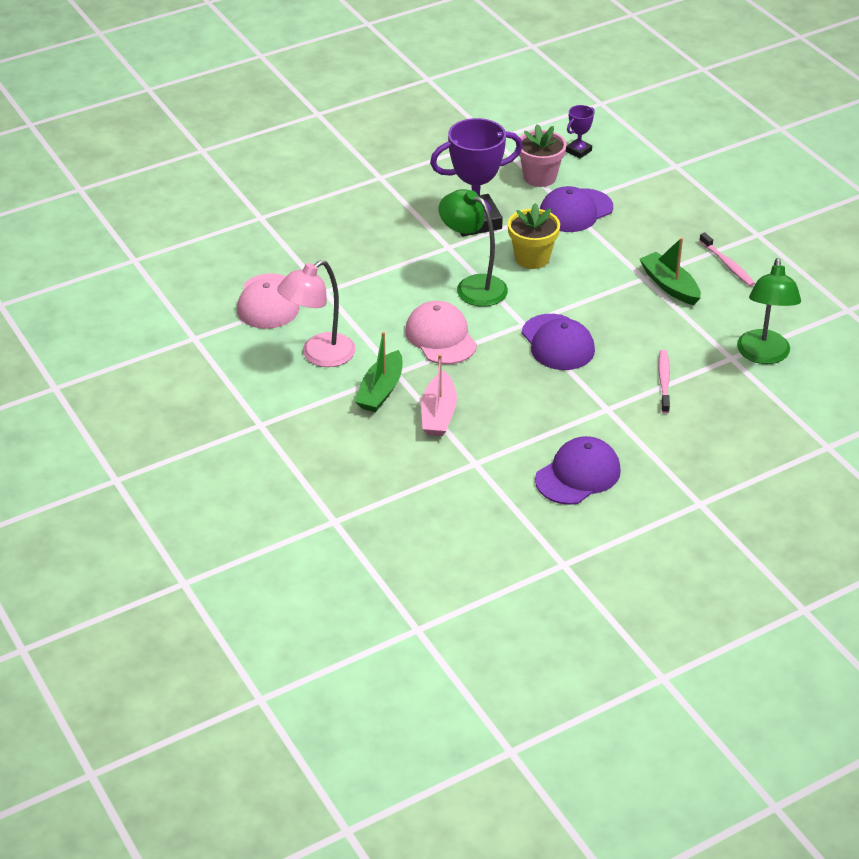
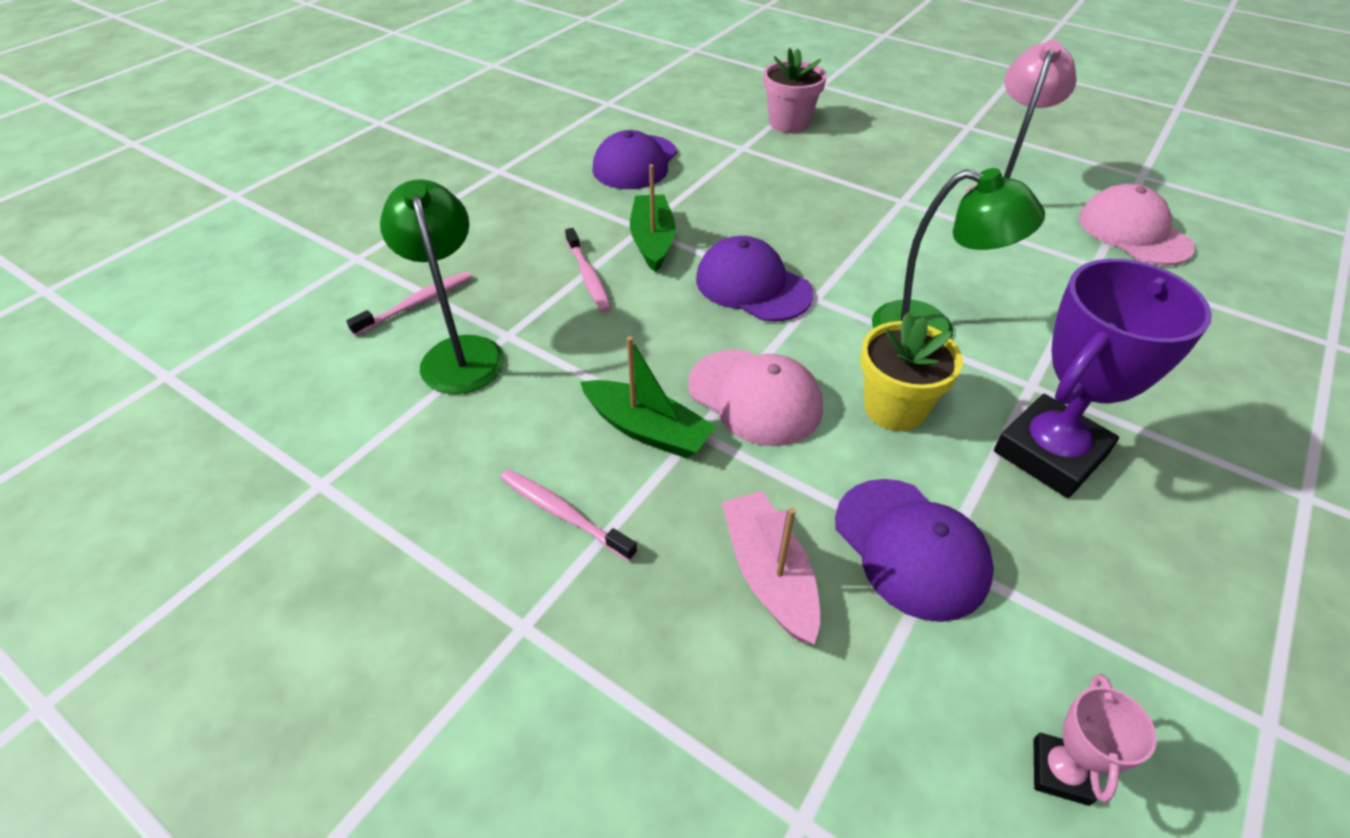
camera: 155 degrees right, 5 degrees up
(380, 391) = (897, 180): green boat -> green boat (652, 241)
(438, 414) = (817, 176): pink boat -> pink boat (769, 574)
(441, 337) = (897, 251): pink cap -> pink cap (755, 397)
(540, 177) = (1055, 624): pink flower pot -> pink flower pot (789, 123)
(575, 211) = (911, 548): purple cap -> purple cap turned 120 degrees clockwise
(578, 151) = (1060, 771): purple trophy -> pink trophy
(787, 396) = (417, 304): none -> pink toothbrush

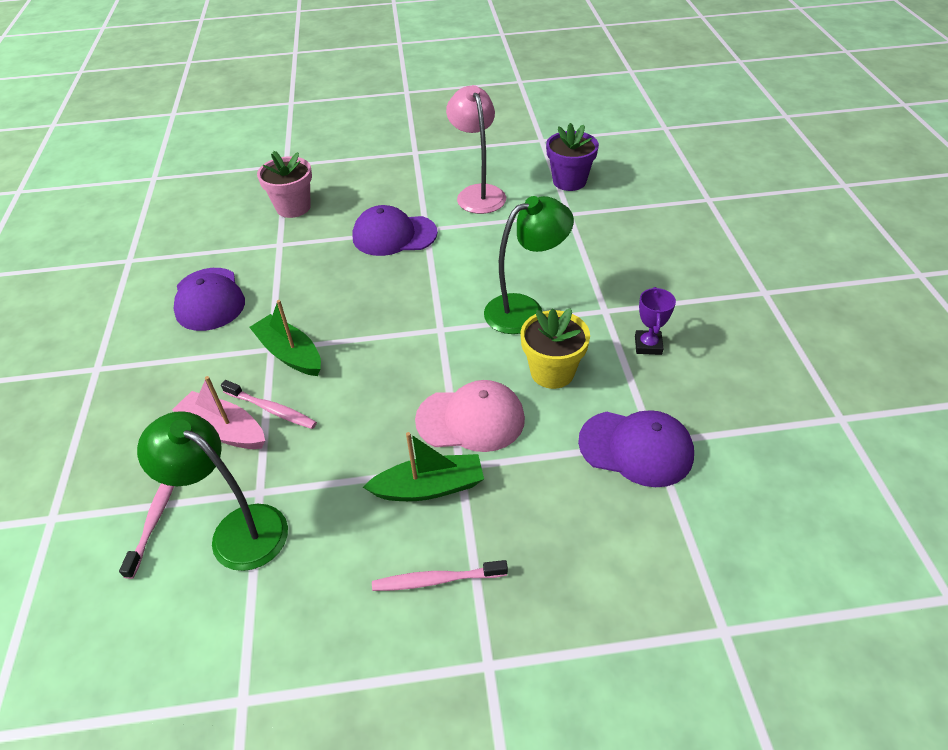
camera: 40 degrees left, 0 degrees up
(752, 286) = (393, 345): purple cap -> purple cap (394, 235)
(769, 574) = (585, 519): pink boat -> pink boat (224, 430)
(1050, 453) = (648, 345): purple trophy -> purple trophy, size x0.47
(1060, 771) = (793, 508): pink trophy -> none
(1133, 232) = (569, 181): pink cap -> purple flower pot

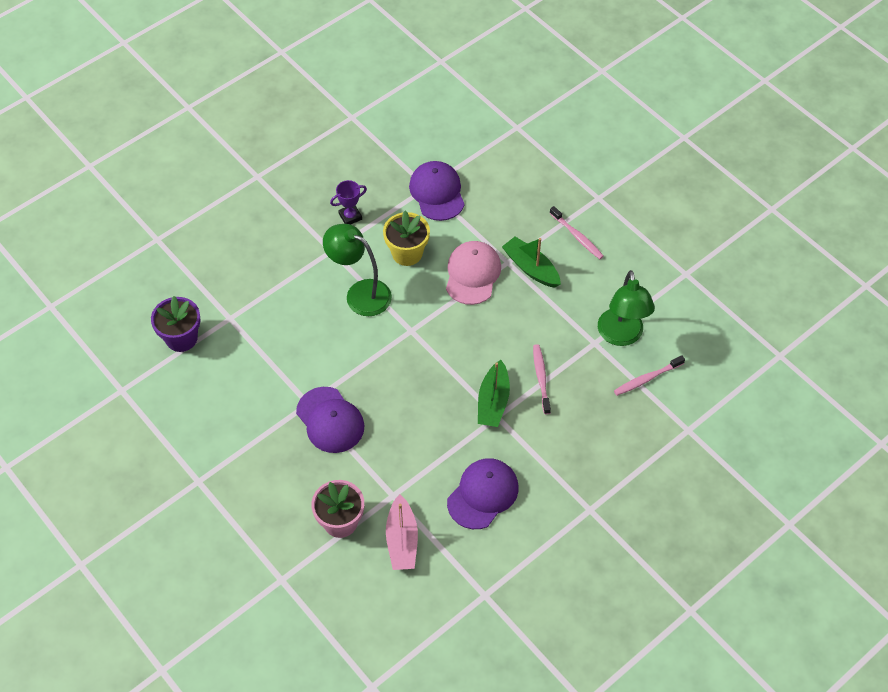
camera: 125 degrees left, 10 degrees up
(224, 430) = (573, 392): pink boat -> pink boat (402, 540)
(471, 419) = (472, 274): pink cap -> pink cap turned 45 degrees clockwise
(478, 193) = (237, 394): pink lamp -> none

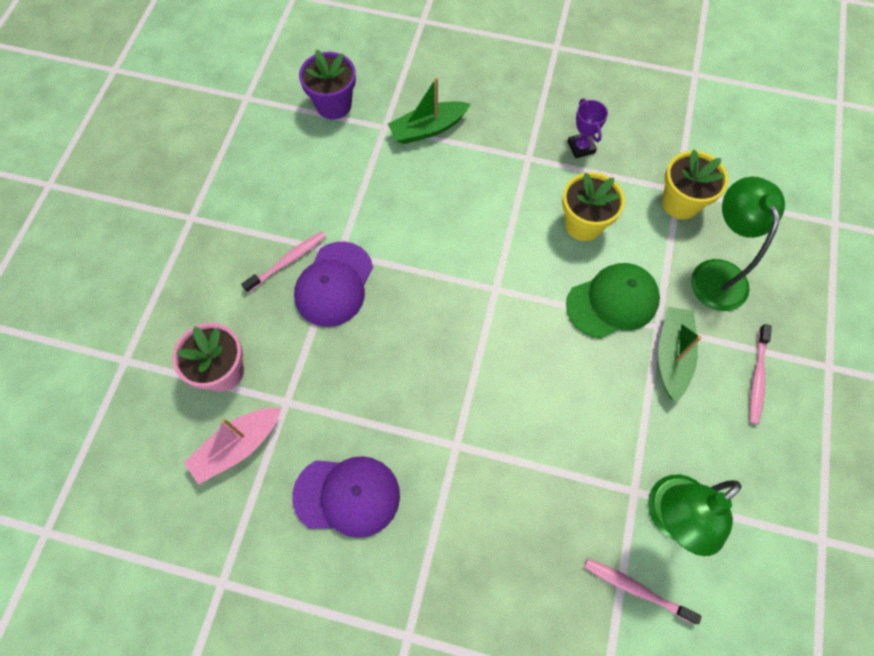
camera: 55 degrees right, 10 degrees up
(350, 216) = (581, 147): purple trophy -> purple trophy turned 45 degrees clockwise
(360, 293) = (500, 214): green lamp -> green lamp (716, 273)
(437, 192) = (680, 203): purple cap -> yellow flower pot
(472, 274) = (612, 302): pink cap -> green cap
(493, 401) = (471, 428): green boat -> green boat (428, 129)
(541, 378) = (540, 461): pink toothbrush -> pink toothbrush (288, 261)

